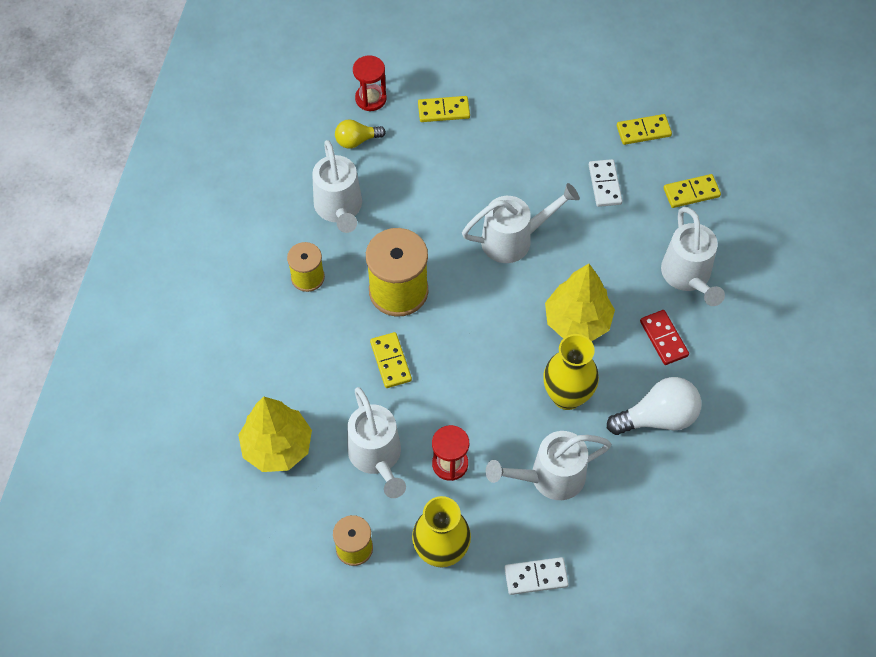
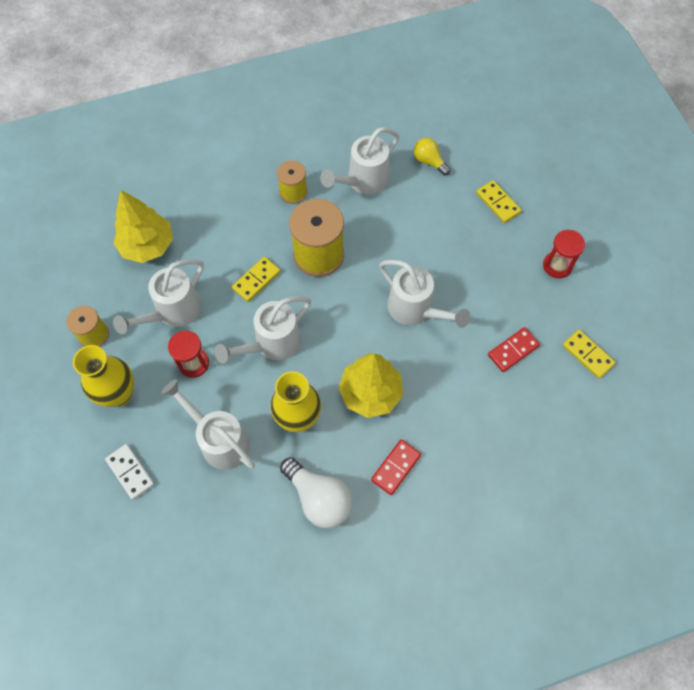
camera: 60 degrees right, 5 degrees up
(371, 99) = (472, 151): red hourglass -> red hourglass (557, 266)
(605, 184) = (513, 350): white domino -> red domino
(688, 277) = (468, 459): white watering can -> white watering can (272, 344)
(691, 193) = (553, 422): yellow domino -> none

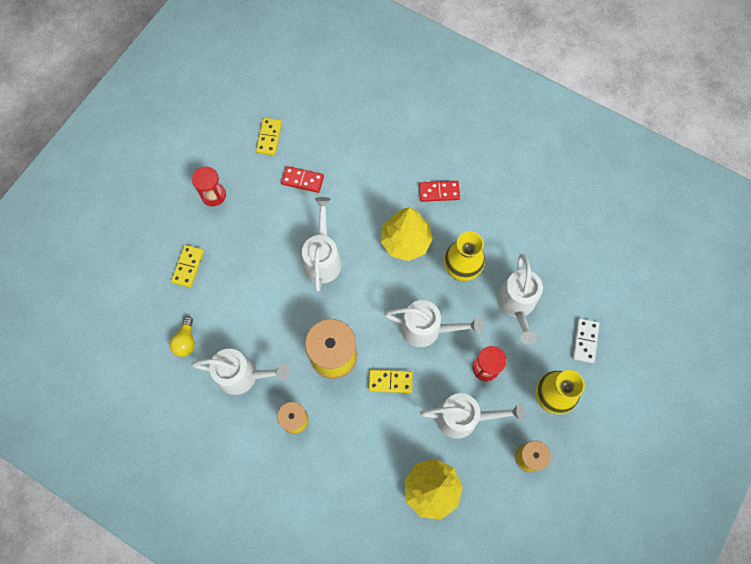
camera: 130 degrees left, 5 degrees up
(319, 498) = (495, 219): white light bulb -> none

